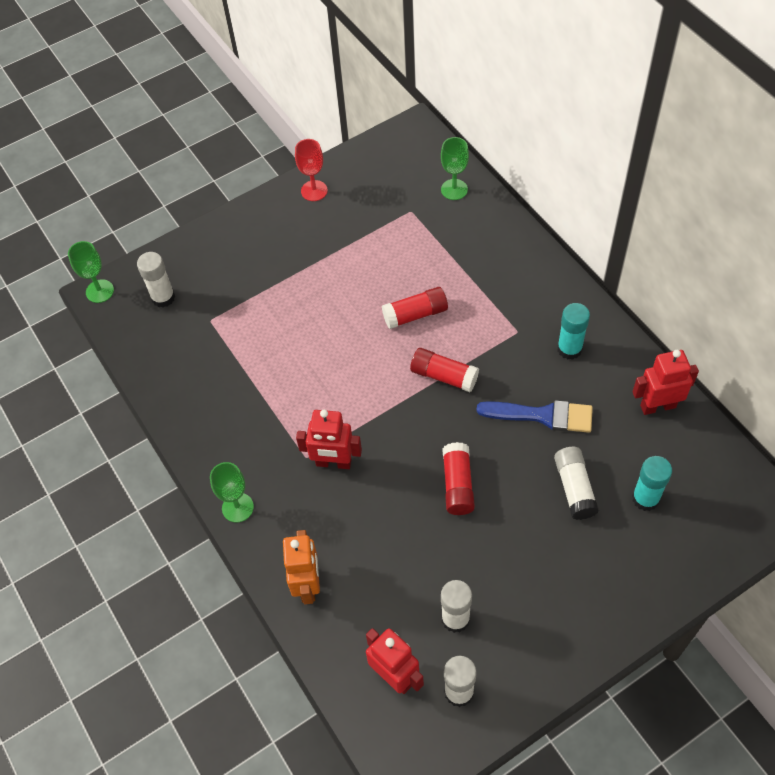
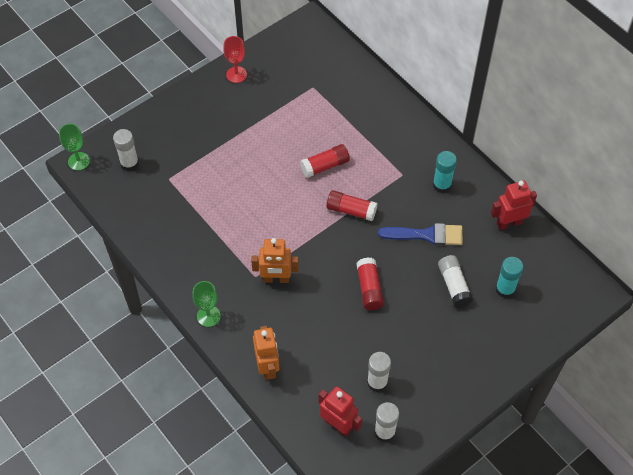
camera: 10 degrees left, 0 degrees up
(333, 463) = (276, 279): red robot -> orange robot
(454, 189) = (344, 69): green goblet -> none

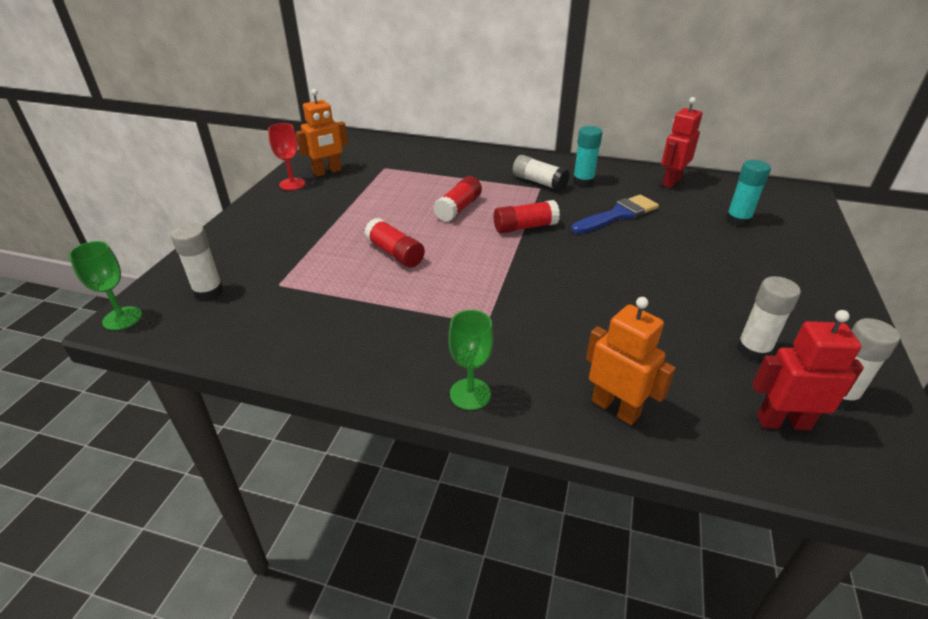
camera: 35 degrees left, 20 degrees down
(276, 279) = (514, 313): orange robot -> orange robot (327, 172)
(369, 288) = (624, 274): red glue stick -> red glue stick (395, 253)
(454, 285) = (694, 236): white glue stick -> white glue stick (539, 182)

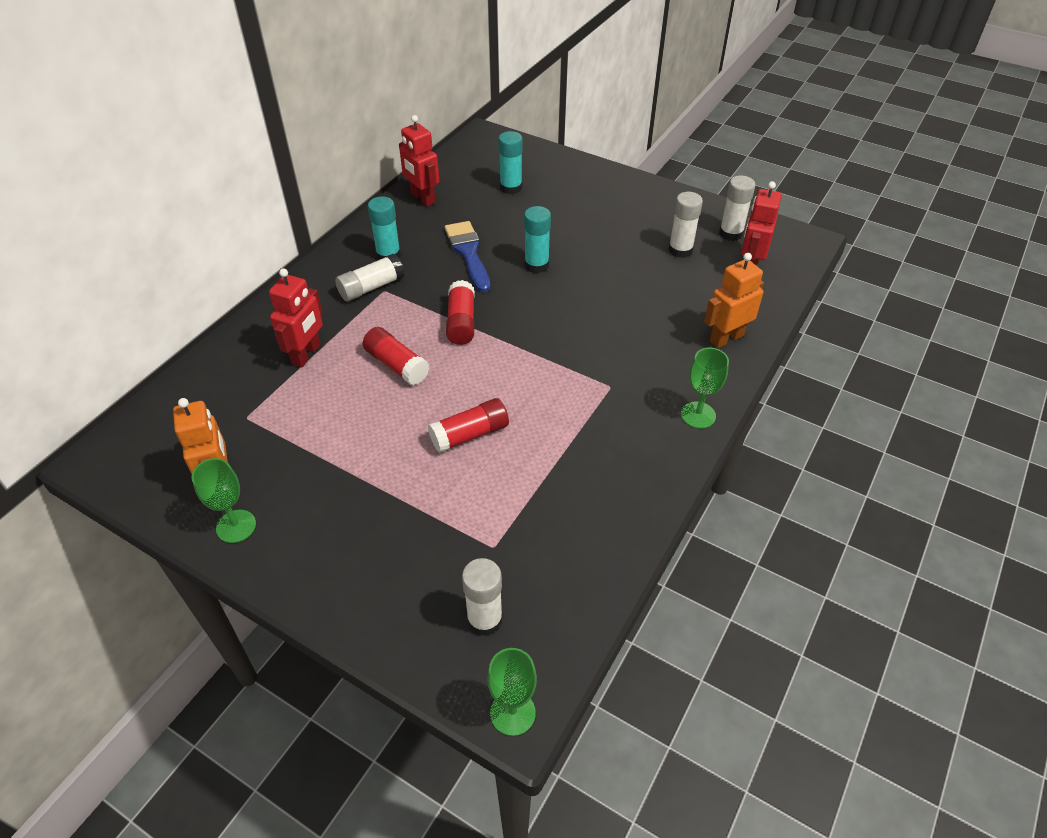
camera: 75 degrees left, 10 degrees up
(292, 184) = (236, 526): red goblet -> green goblet
(452, 174) = (306, 354): none -> red robot
(633, 252) = (536, 265): none -> turquoise glue stick

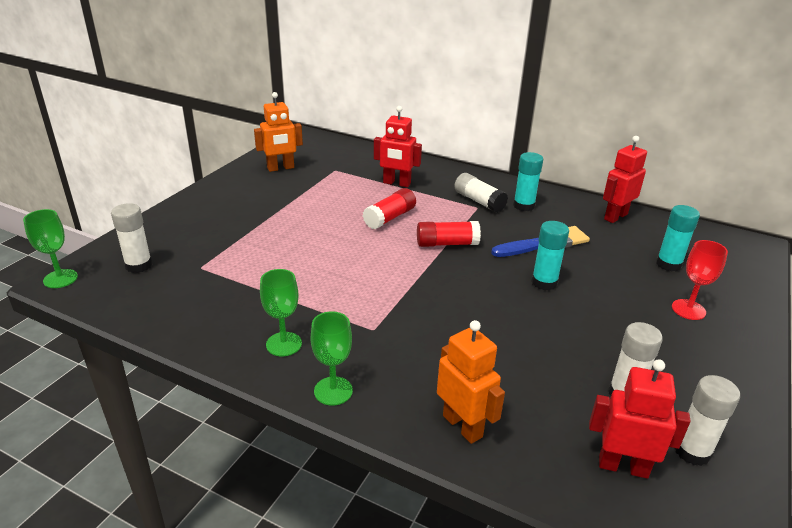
camera: 85 degrees right, 15 degrees down
(236, 526) = (245, 176): green goblet -> green goblet (284, 344)
(470, 434) = (314, 253): red glue stick -> none
(577, 194) = (688, 309): none -> red goblet

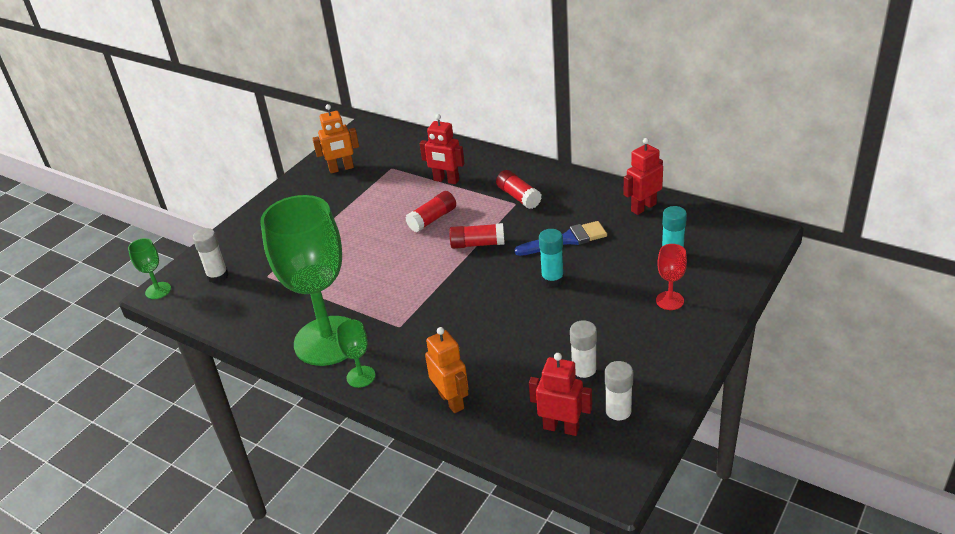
camera: 10 degrees right, 5 degrees up
(284, 344) = (328, 341): green goblet -> green goblet, size x2.48
(479, 201) = (518, 197): white glue stick -> red glue stick
(524, 206) = (559, 200): turquoise glue stick -> none

